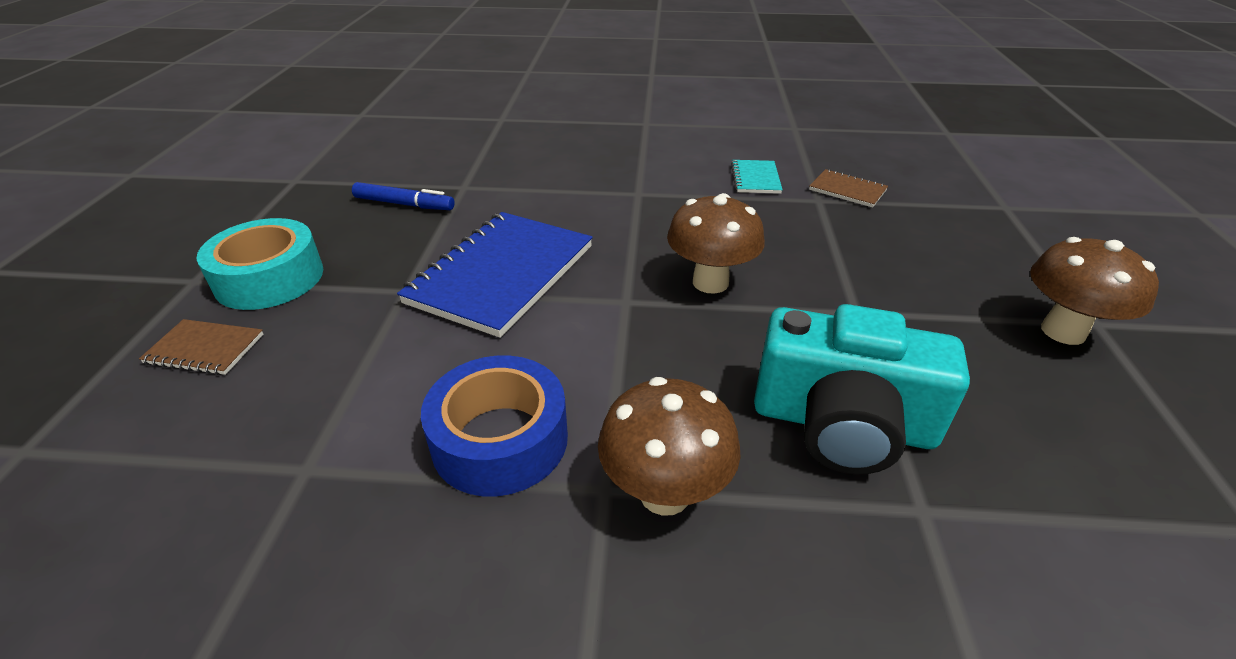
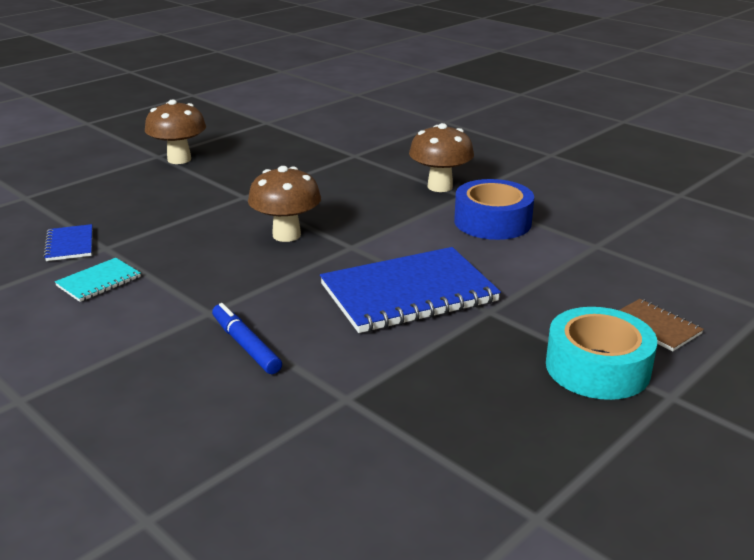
camera: 140 degrees left, 10 degrees down
(404, 204) = (427, 401): blue marker -> blue marker (246, 345)
(842, 423) = (337, 175): turquoise camera -> none
(847, 190) = (69, 244): brown notebook -> blue notebook

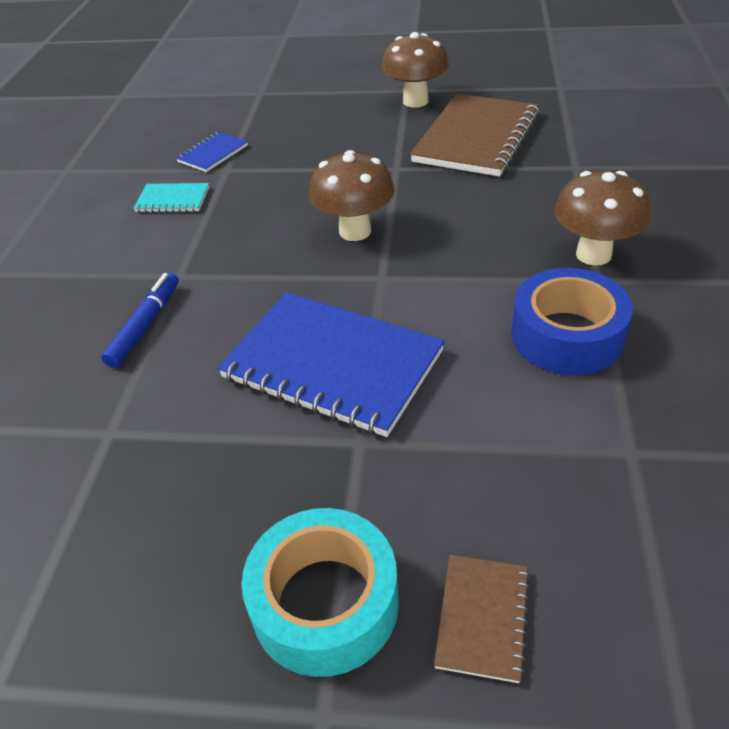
camera: 55 degrees right, 15 degrees up
(266, 163) = (476, 138): none -> brown notebook

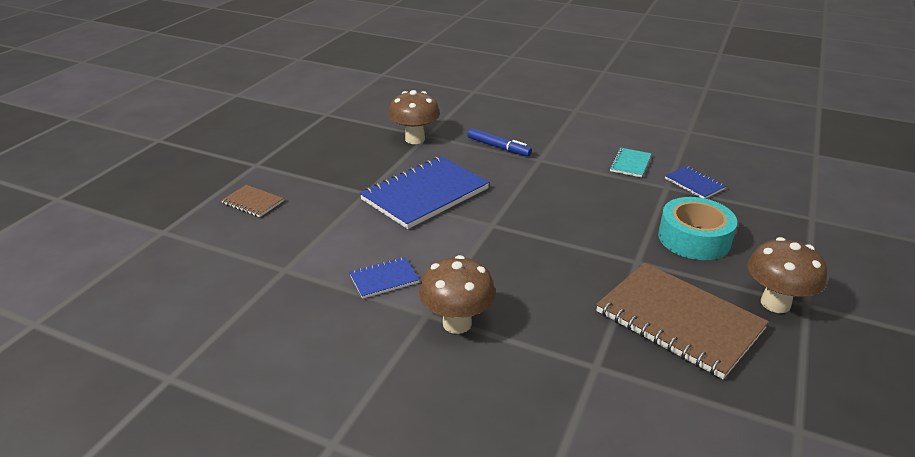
camera: 105 degrees right, 10 degrees down
(325, 602) = (295, 171): turquoise tape -> turquoise tape (694, 238)
(355, 231) = (552, 225): brown mushroom -> brown mushroom (415, 139)
(567, 335) = (384, 279): blue tape -> blue notebook

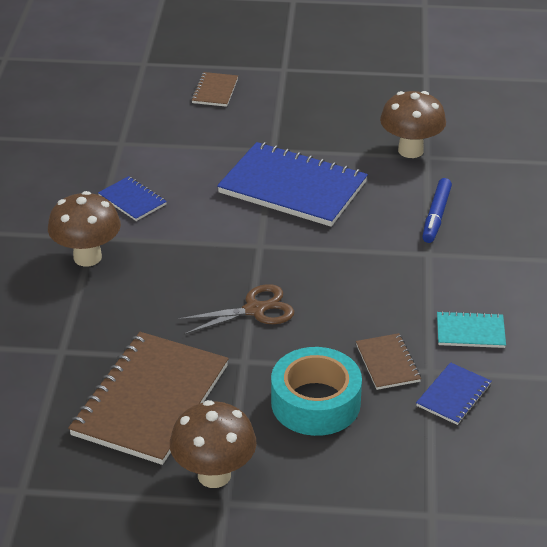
camera: 70 degrees right, 5 degrees up
(575, 243) = (254, 310): none -> brown scissors
(655, 200) = (387, 363): none -> brown notebook

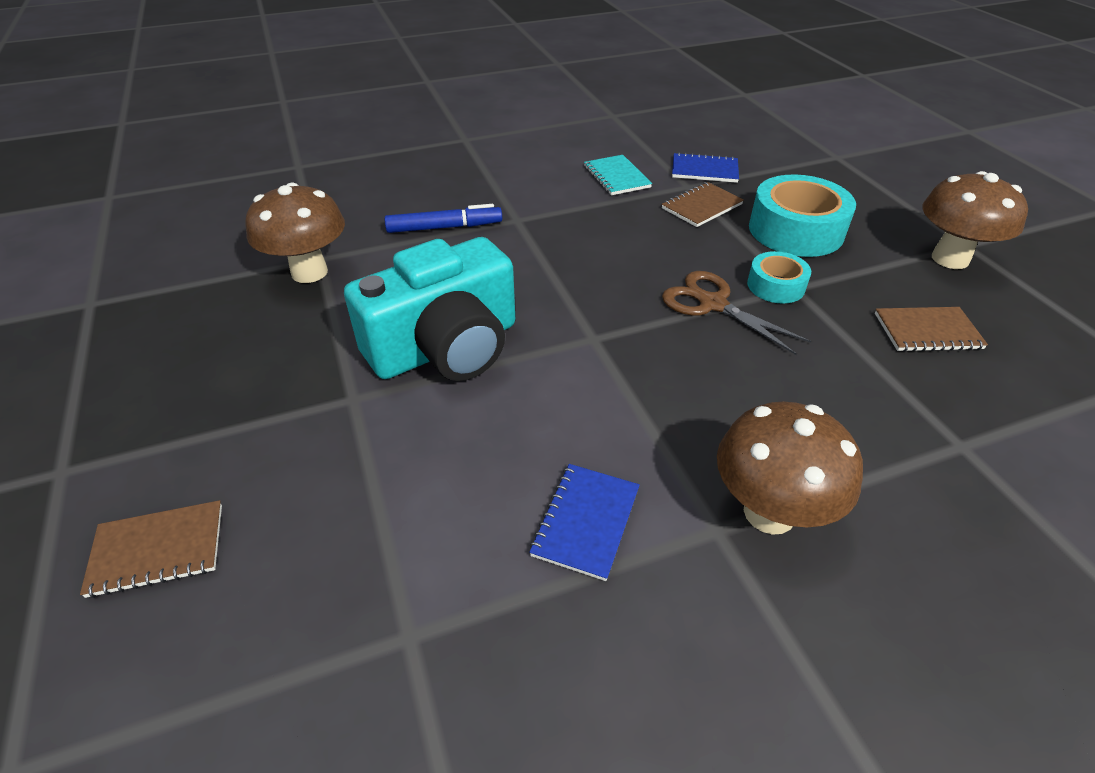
camera: 115 degrees left, 5 degrees up
(150, 400) = (927, 331): brown notebook -> brown notebook, size x0.47
(252, 351) = (776, 286): none -> turquoise tape
(292, 187) = (446, 347): blue notebook -> turquoise camera

